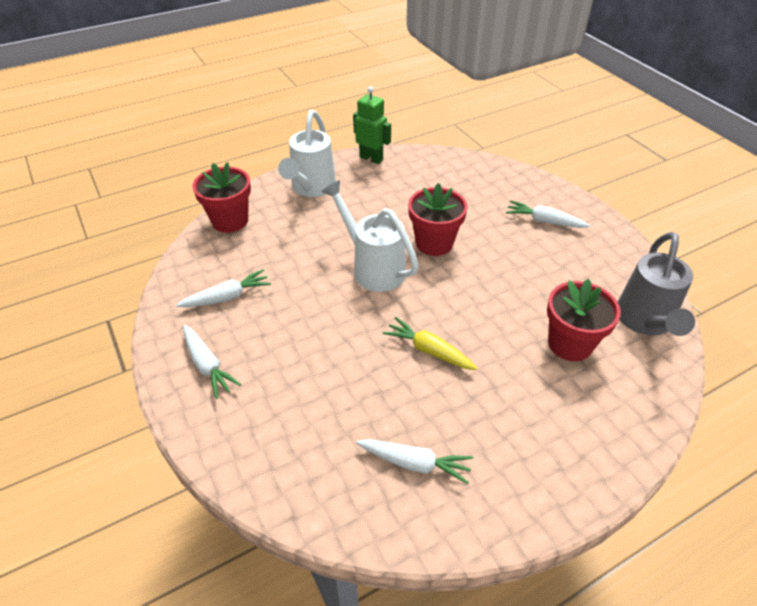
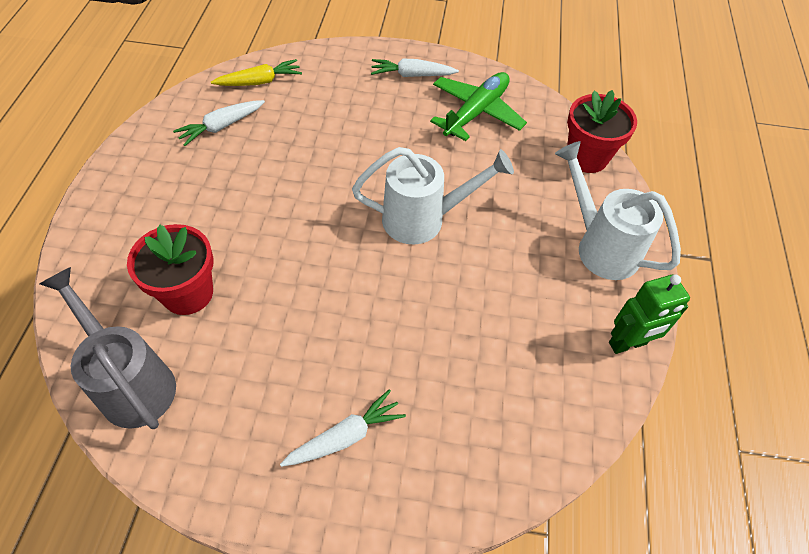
camera: 125 degrees right, 10 degrees up
(227, 297) = (476, 112): white carrot -> green plane
(429, 350) = (293, 193): yellow carrot -> yellow carrot (260, 81)
(434, 243) = (412, 291): red flower pot -> none

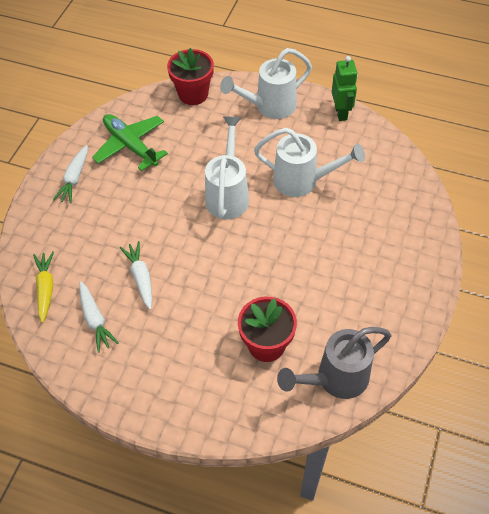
camera: 75 degrees left, 0 degrees up
(345, 436) = (385, 258): white carrot -> white carrot (141, 278)
(470, 304) = (302, 181): none -> white watering can

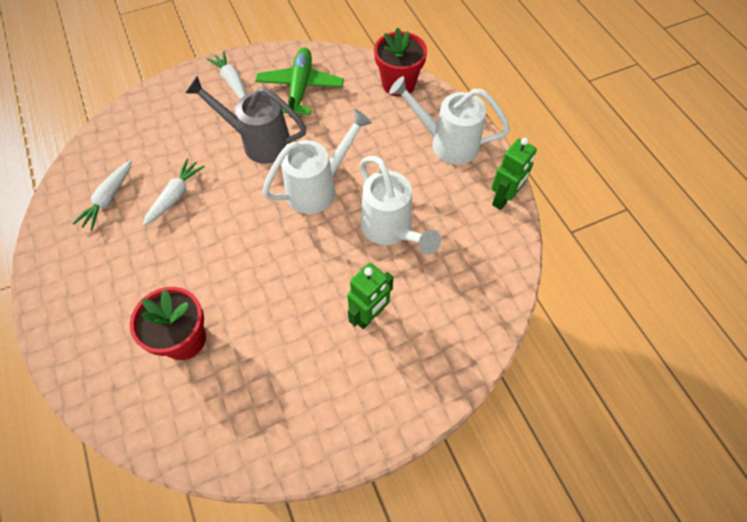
camera: 45 degrees right, 5 degrees up
(45, 288) = (112, 146): yellow carrot -> none
(74, 179) = (232, 82): white carrot -> white carrot turned 90 degrees clockwise
(335, 379) = (193, 426): grey watering can -> grey watering can (259, 142)
(351, 235) = (369, 316): none -> green robot

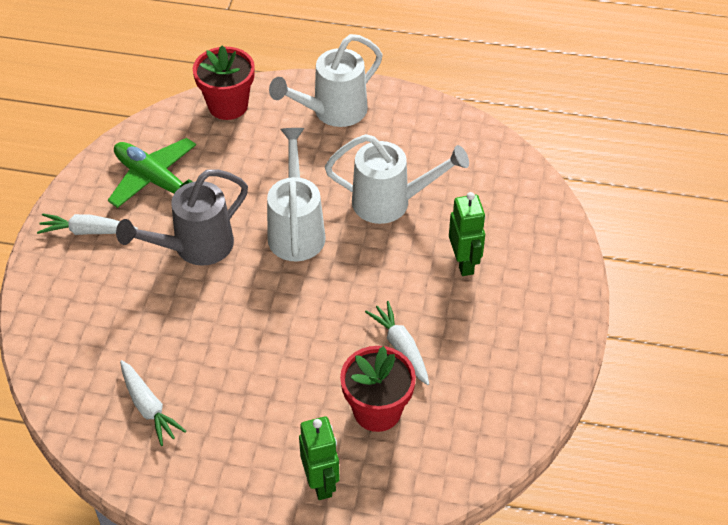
camera: 55 degrees left, 10 degrees down
(175, 196) = (199, 347): white carrot -> white carrot (401, 347)
(503, 199) = (427, 110): green robot -> green robot (321, 483)

